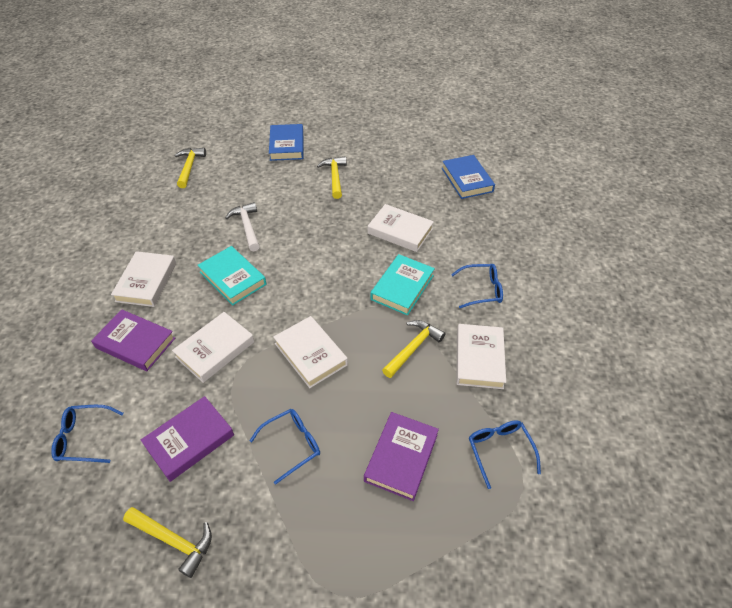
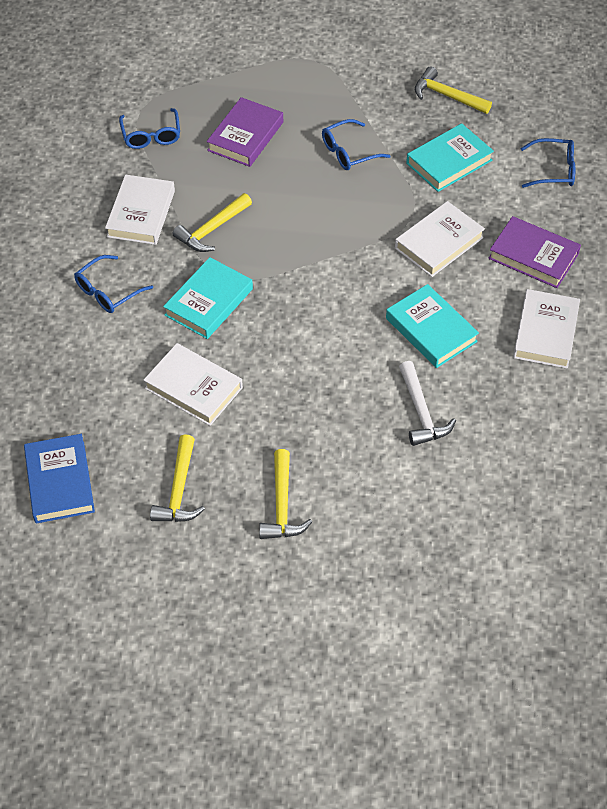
camera: 175 degrees left, 5 degrees up
(189, 167) = (539, 549): yellow hammer -> yellow hammer (179, 490)
(189, 440) = (449, 162): purple book -> turquoise book
(287, 145) = (367, 594): blue book -> none
(310, 354) = (329, 231): white book -> none
(482, 290) = (108, 291): blue glasses -> blue glasses turned 45 degrees counterclockwise

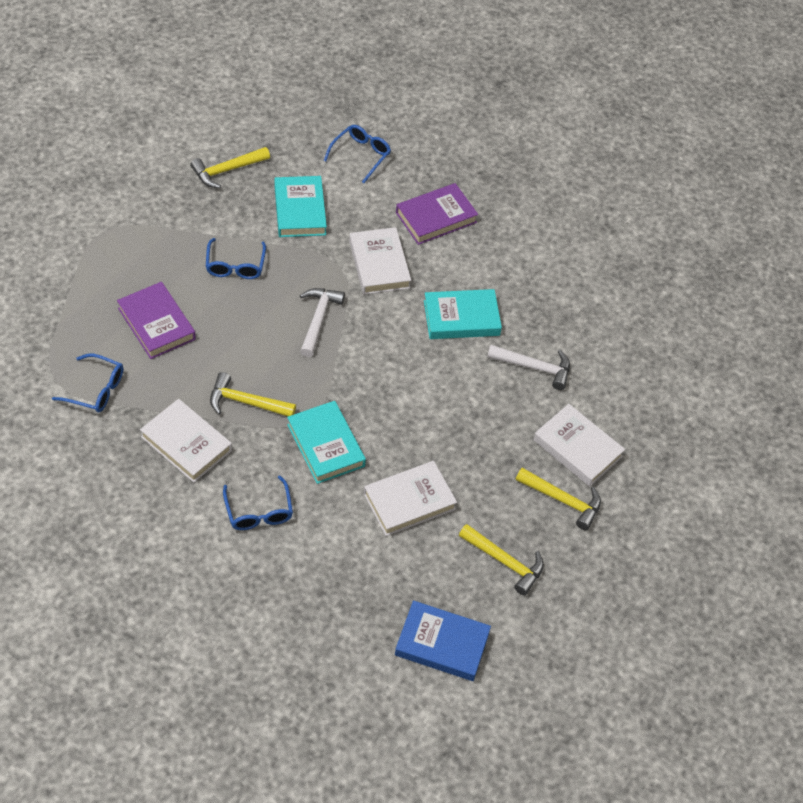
camera: 65 degrees left, 0 degrees up
(212, 229) = (246, 402): yellow hammer -> yellow hammer turned 120 degrees clockwise
(339, 232) = (318, 320): none -> white hammer
(545, 332) = (513, 253): white book -> white book (577, 448)

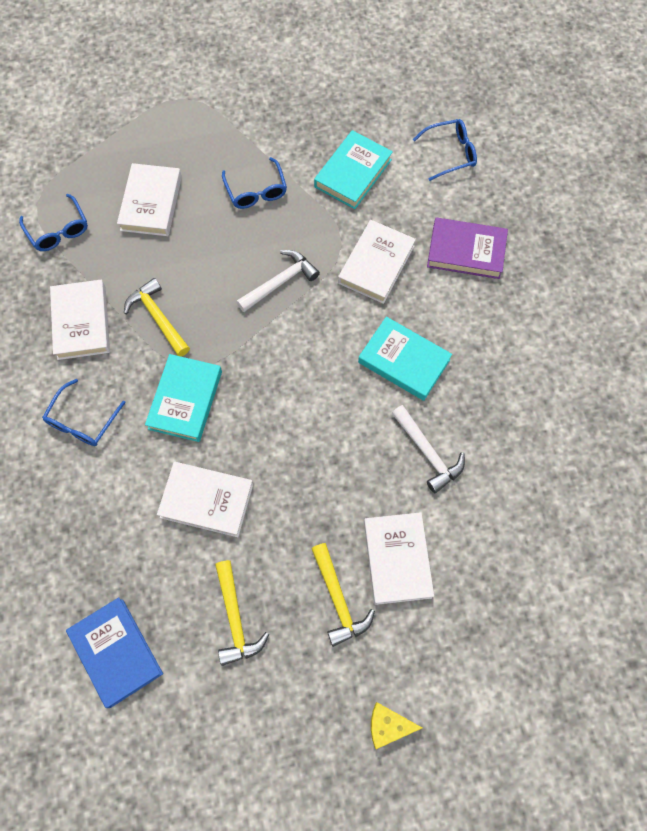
camera: 45 degrees right, 15 degrees up
(156, 324) = (151, 203): purple book -> white book
(227, 170) = (325, 102): yellow hammer -> none
(235, 266) = (256, 191): blue glasses -> blue glasses turned 60 degrees counterclockwise
(667, 553) = (388, 725): none -> yellow cheese

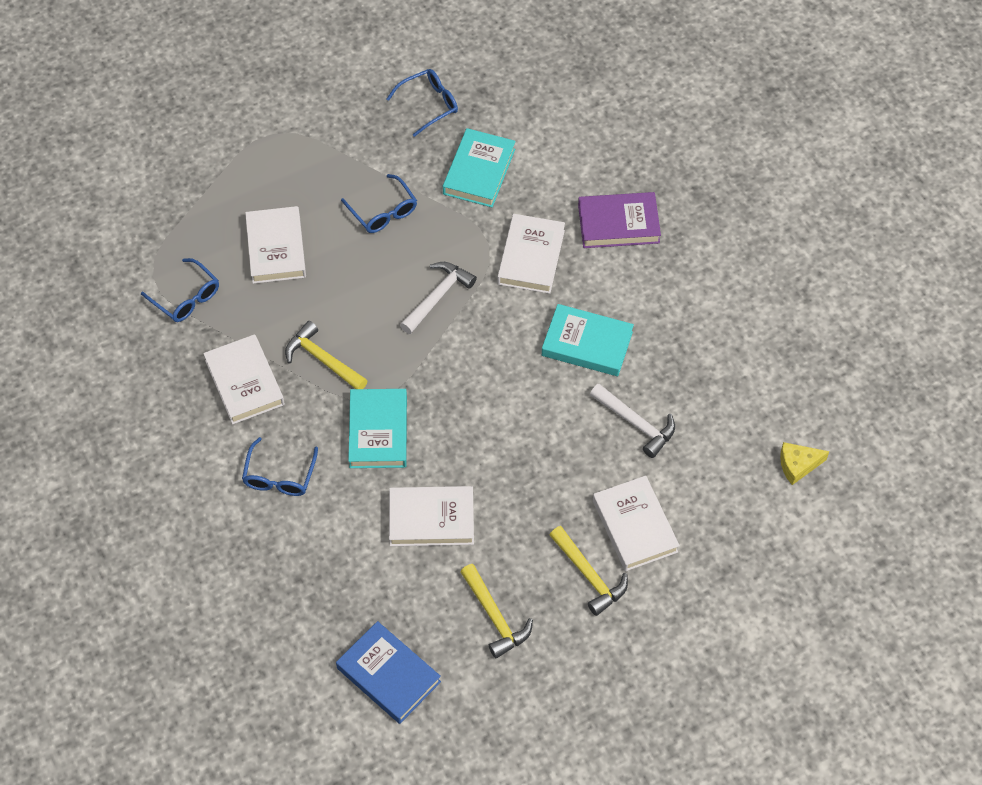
camera: 15 degrees left, 10 degrees down
(388, 725) = (669, 671): yellow cheese -> yellow cheese (798, 465)
(450, 153) = (574, 129): blue glasses -> blue glasses (429, 104)

